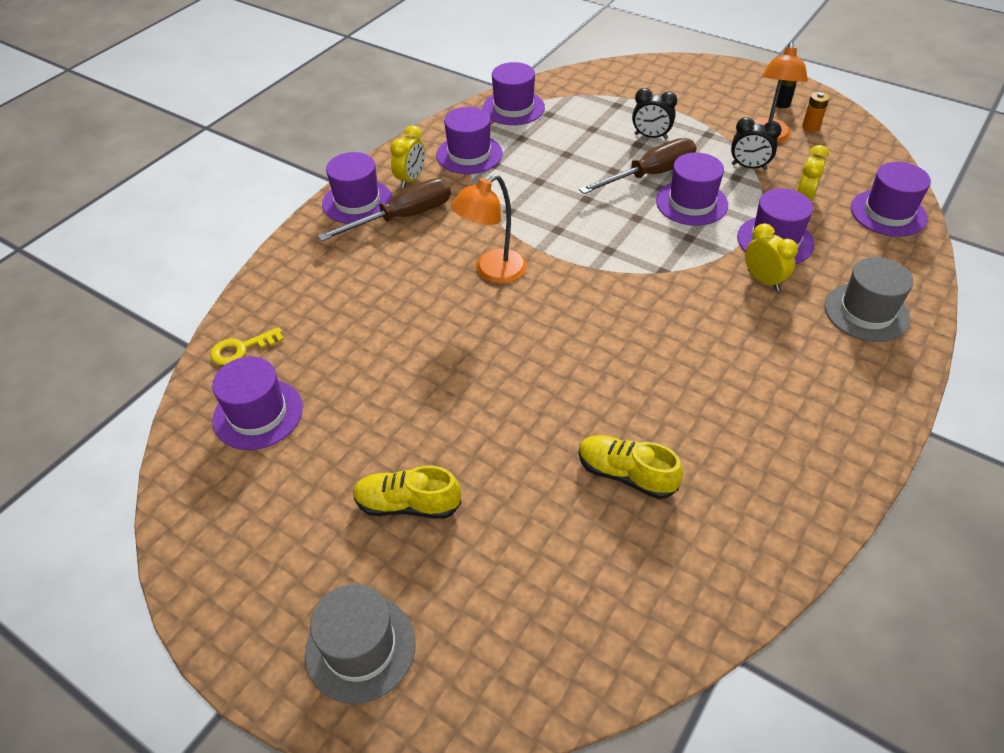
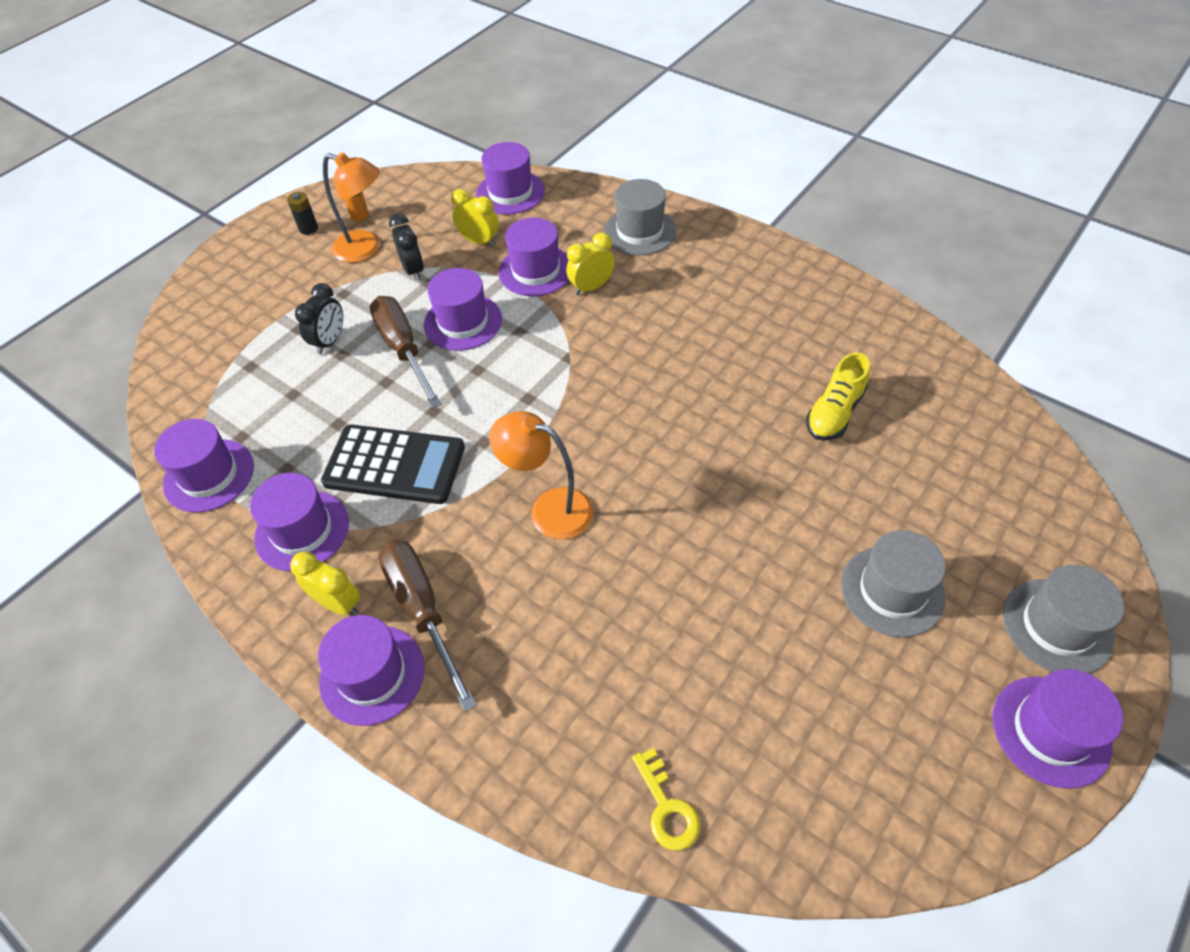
camera: 85 degrees left, 5 degrees up
(258, 414) = (781, 766): purple hat -> purple hat (1050, 731)
(407, 504) = (892, 590): yellow shoe -> grey hat
(492, 272) = (549, 509): orange lamp -> orange lamp turned 150 degrees clockwise
(529, 187) = (395, 465): none -> black calculator
(749, 167) = (413, 270): black clock -> black clock turned 45 degrees counterclockwise

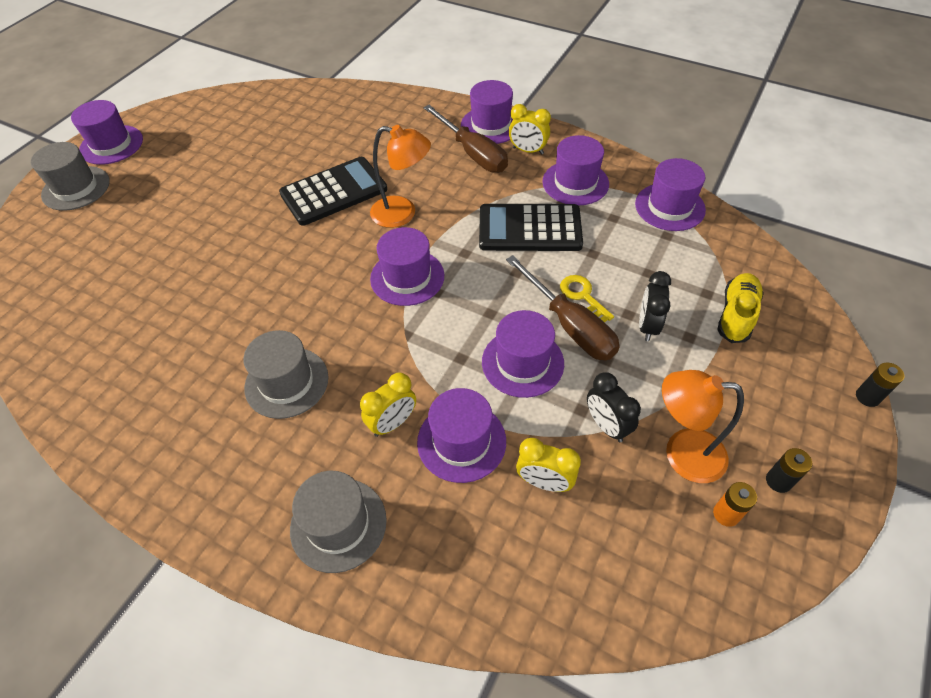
camera: 170 degrees right, 0 degrees up
(192, 270) = (867, 397): none -> black battery
(510, 192) = (531, 589): purple hat -> purple hat (407, 277)
(643, 561) = (333, 192): none -> black calculator
(667, 808) = (321, 99): yellow key -> yellow key (582, 296)
(834, 413) = (166, 308): yellow shoe -> yellow shoe (736, 315)
(892, 590) = (171, 194): grey hat -> grey hat (286, 382)

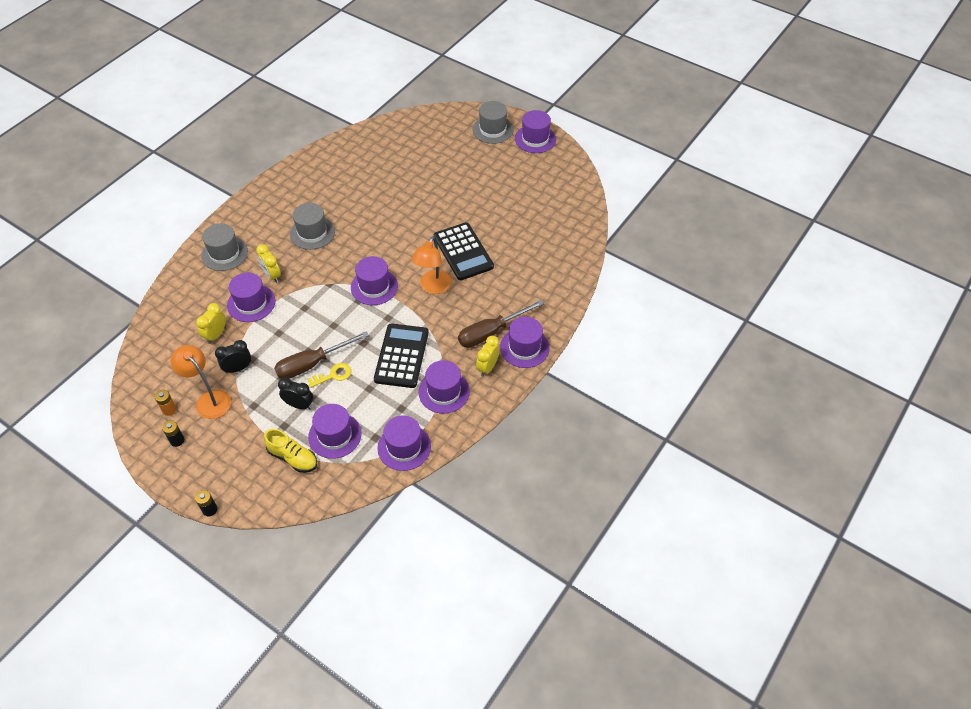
camera: 95 degrees right, 0 degrees up
(522, 362) = (292, 336): purple hat -> purple hat (335, 435)
(682, 453) = (209, 399): orange lamp -> orange lamp turned 60 degrees counterclockwise

